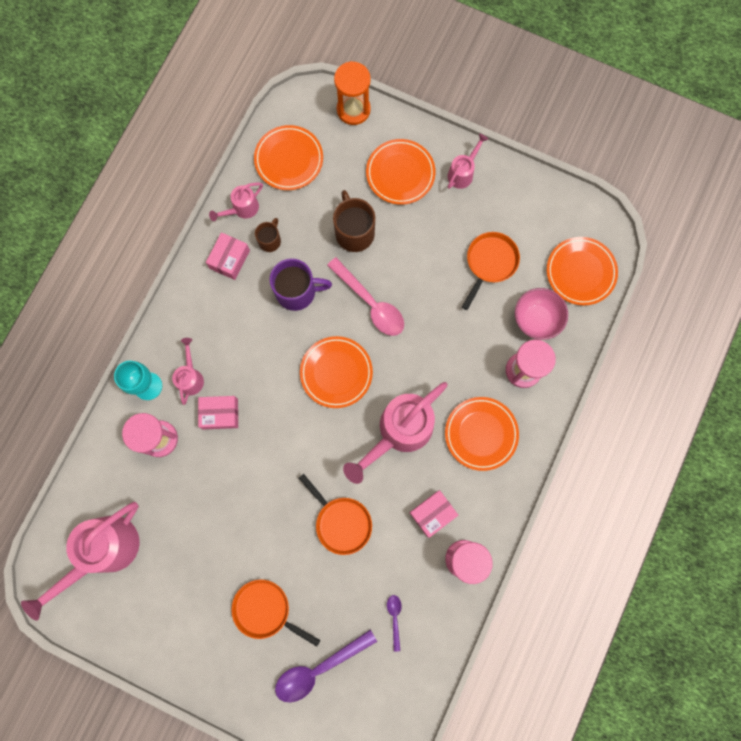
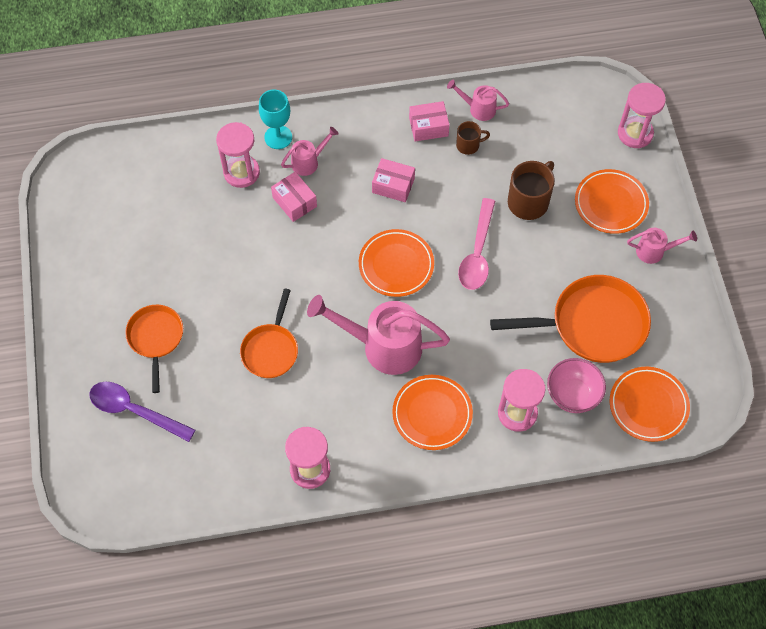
camera: 55 degrees right, 15 degrees down
(104, 551) = (123, 192): pink watering can -> none
(289, 159) = (549, 115): orange plate -> none
(297, 292) = (442, 192): purple mug -> none
(353, 110) = (635, 133): orange hourglass -> pink hourglass
(394, 618) = (218, 445): purple spoon -> none
(432, 513) = (331, 418): pink box -> pink box (393, 185)
(490, 263) = (592, 324): orange pan -> orange pan, size x1.66

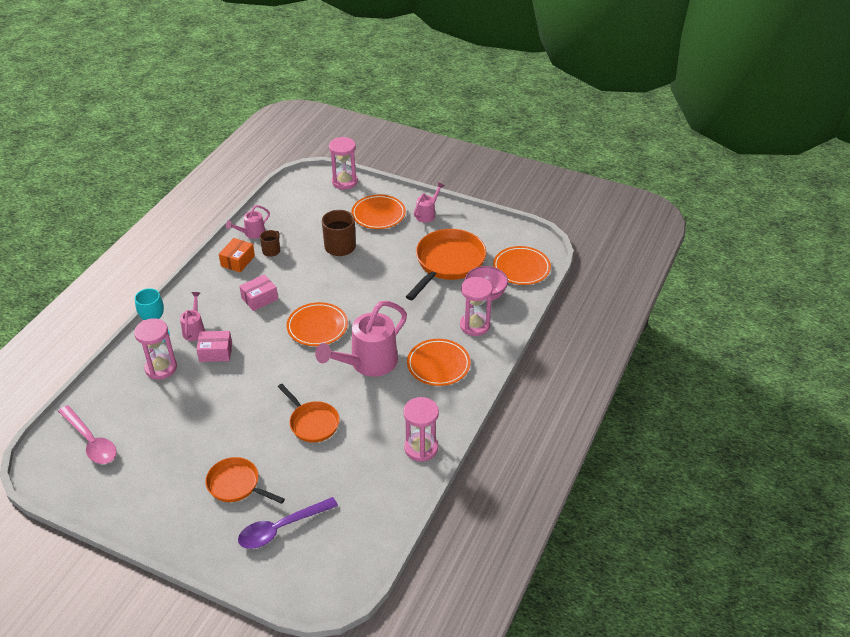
camera: 55 degrees left, 20 degrees down
(428, 127) = (237, 261): pink box -> orange box
(477, 253) = (350, 286): pink spoon -> pink spoon (91, 442)

